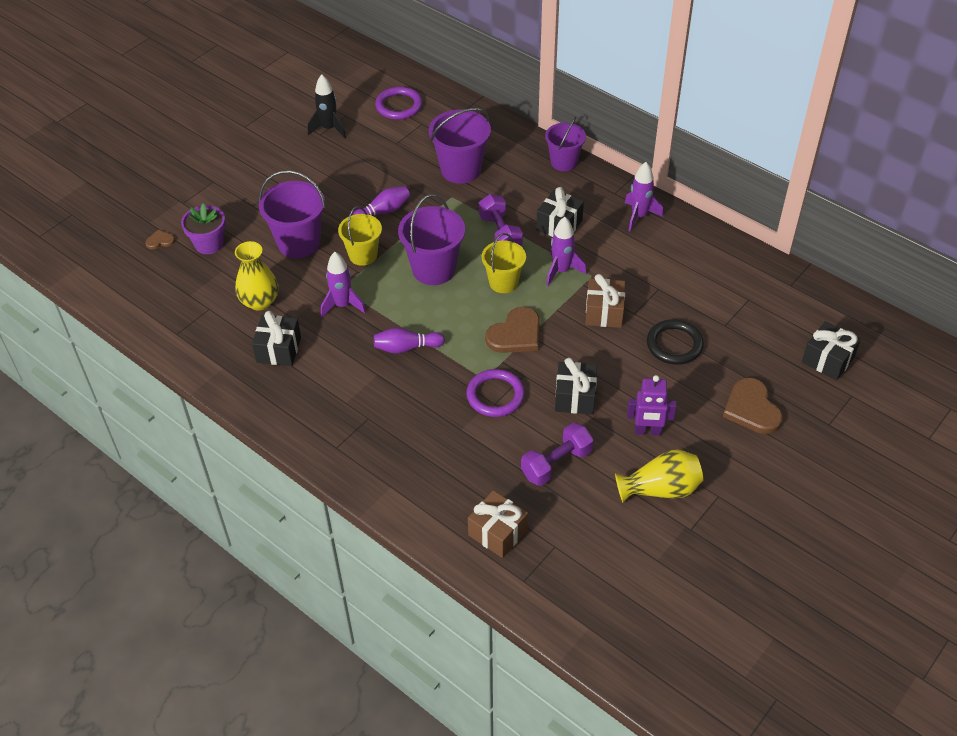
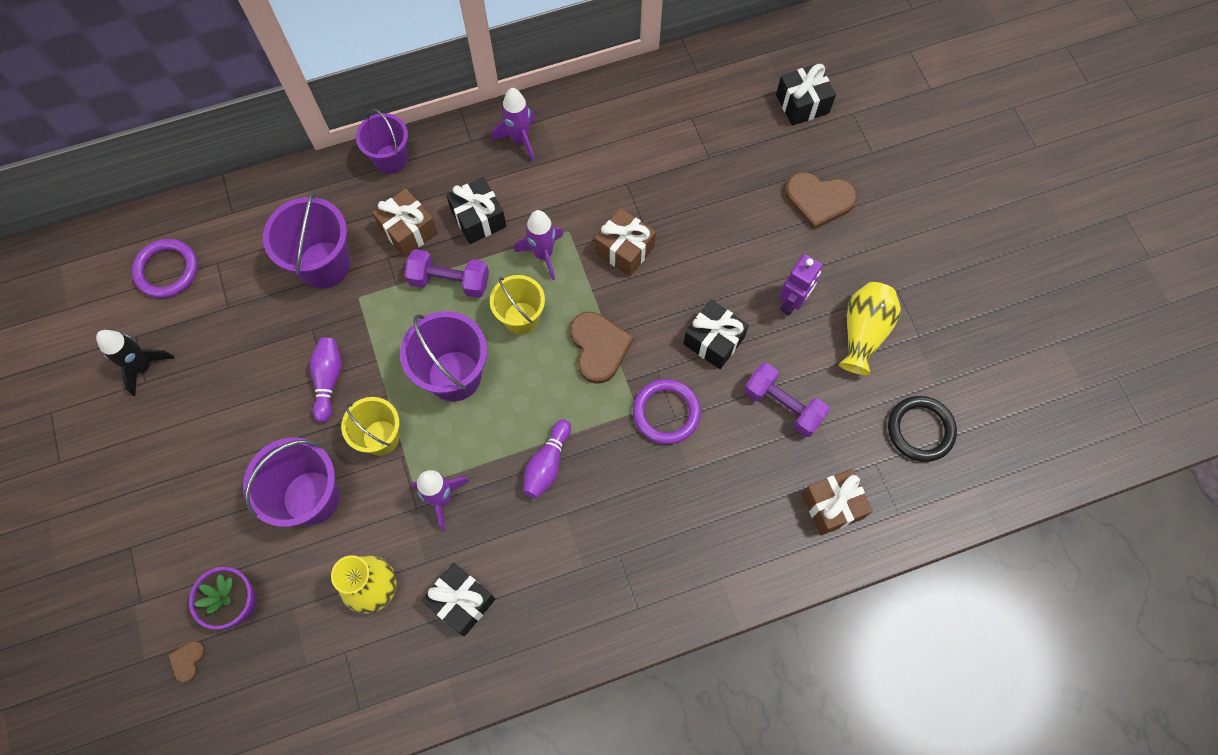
camera: 60 degrees left, 20 degrees up
(519, 196) = (408, 230): none -> brown gift
(556, 463) = (783, 405): purple dumbbell -> purple dumbbell turned 45 degrees counterclockwise
(674, 344) = (705, 214): black ring -> black ring (920, 430)

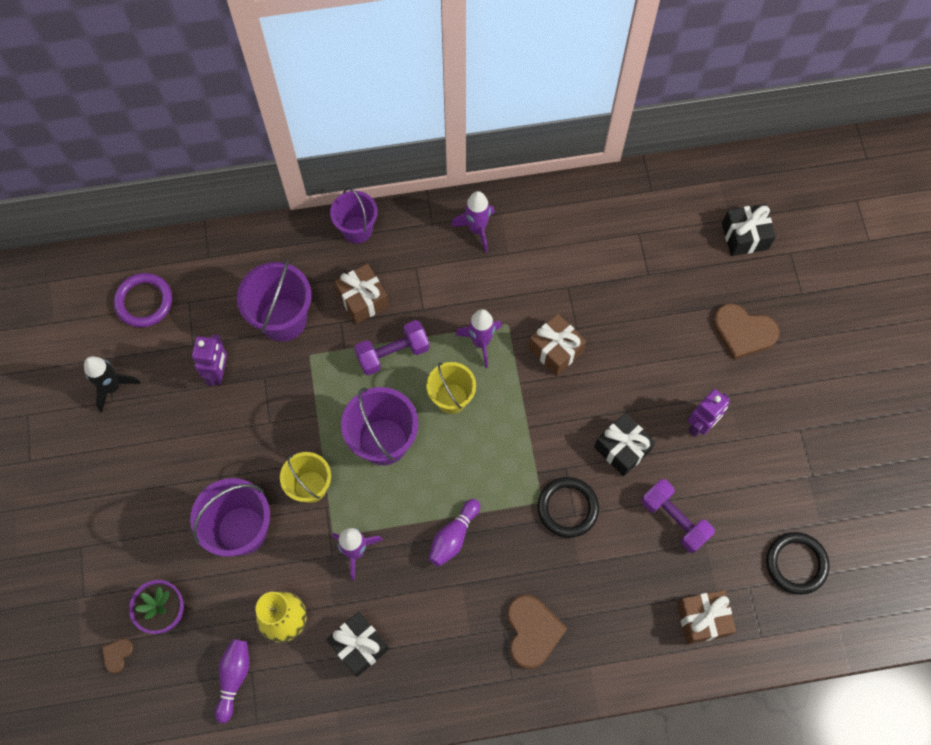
camera: 10 degrees right, 0 degrees up
(261, 332) = (219, 372): none -> purple robot
(328, 380) = (272, 427): purple bowling pin -> purple bowling pin (234, 678)
(449, 281) = (393, 353): purple dumbbell -> purple dumbbell turned 45 degrees counterclockwise
(478, 218) = (428, 298): black gift -> none
(599, 347) = (517, 437): brown heart -> brown heart (532, 632)
(666, 413) = (567, 508): purple ring -> black ring
(863, 333) = (761, 464): yellow vase -> none

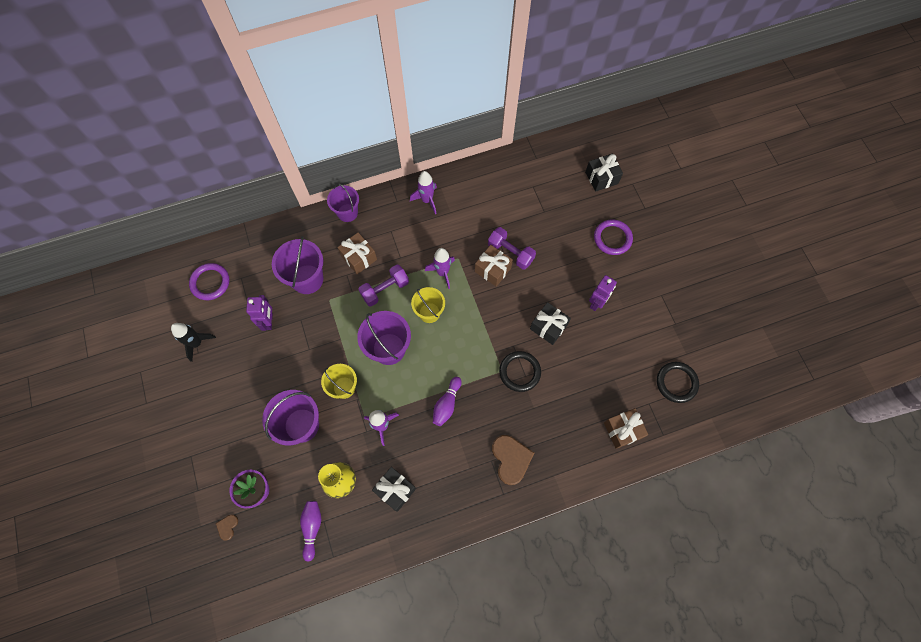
camera: 10 degrees left, 0 degrees up
(674, 519) = (591, 367): purple dumbbell -> purple dumbbell (510, 253)
(743, 332) = (612, 238): brown heart -> purple ring

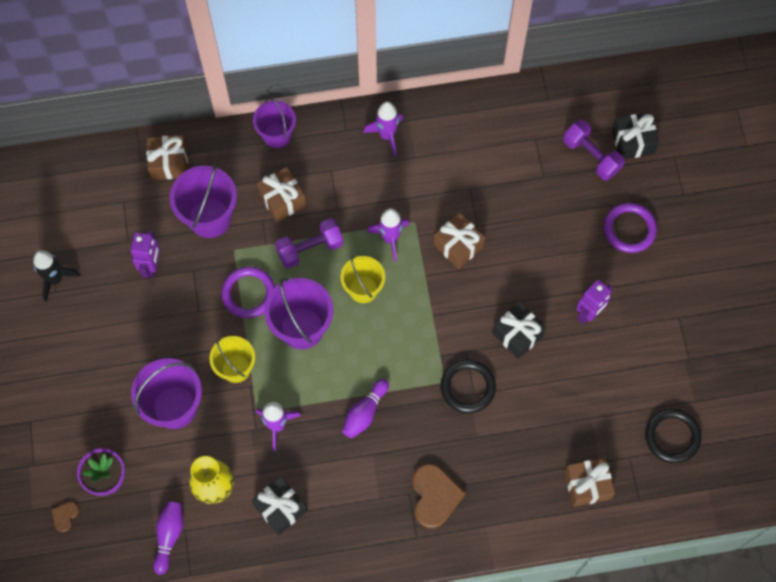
camera: 10 degrees right, 0 degrees up
(210, 282) = (82, 202): purple ring -> purple ring (248, 293)
(271, 244) = (169, 163): none -> brown gift
(510, 253) = (486, 226): purple dumbbell -> purple dumbbell (591, 156)

